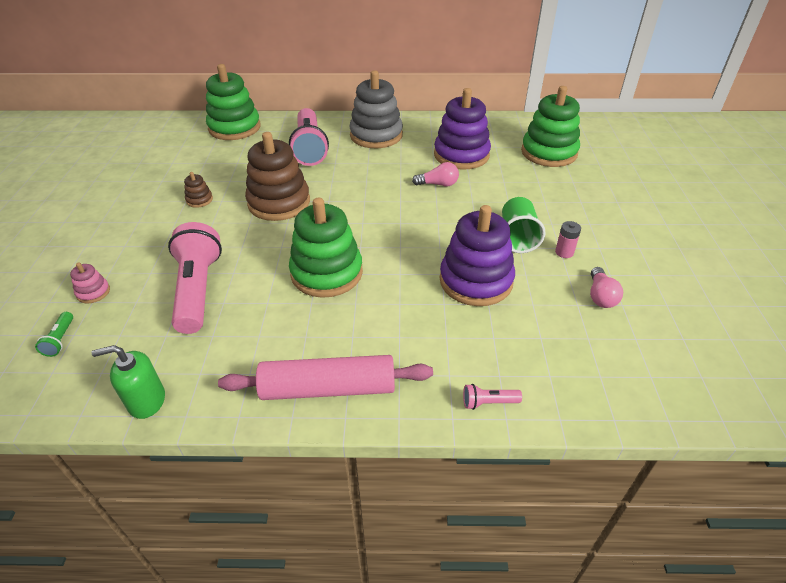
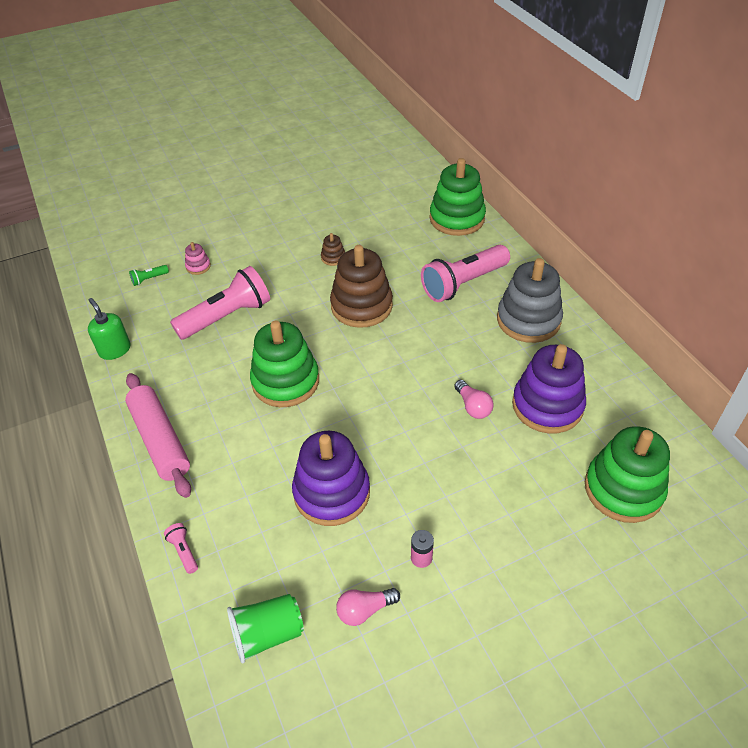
camera: 65 degrees right, 5 degrees up
(517, 237) = (422, 507): green cup -> green cup (267, 634)

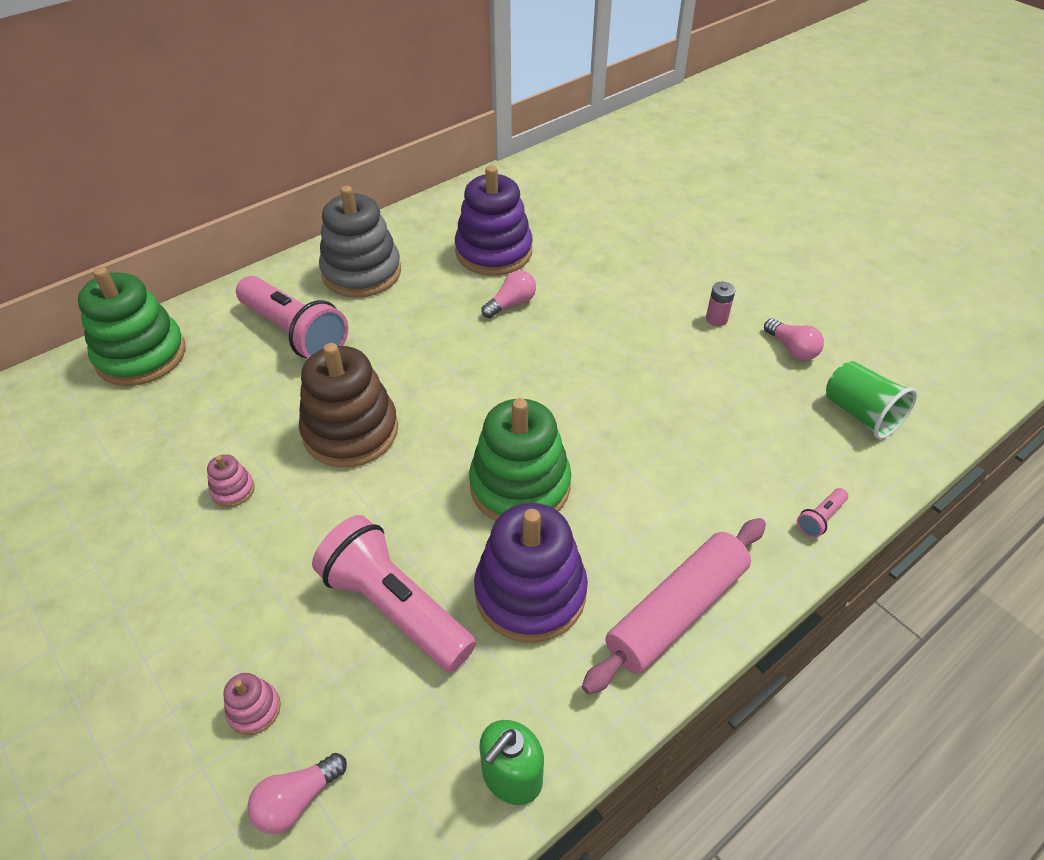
camera: 105 degrees left, 0 degrees up
(149, 279) = (297, 800): green flashlight -> pink light bulb
(331, 493) = (675, 399): purple stacking toy -> purple stacking toy (530, 592)
(333, 258) = (233, 490): brown stacking toy -> pink stacking toy
(623, 489) = (580, 205): green stacking toy -> none

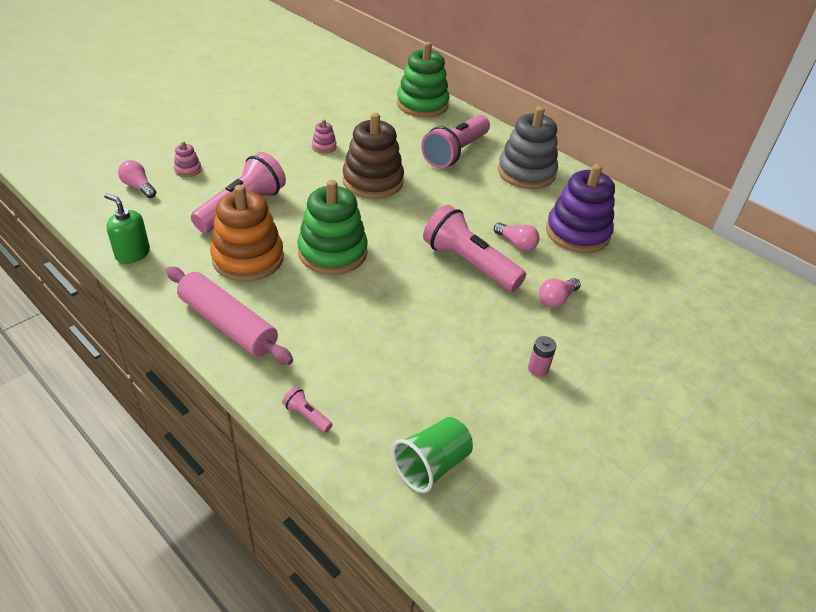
camera: 80 degrees right, 5 degrees down
(530, 592) = (248, 258): purple stacking toy -> orange stacking toy
(547, 349) = (469, 263): none -> pink flashlight
(792, 349) = (511, 422): pink light bulb -> pink light bulb (556, 299)

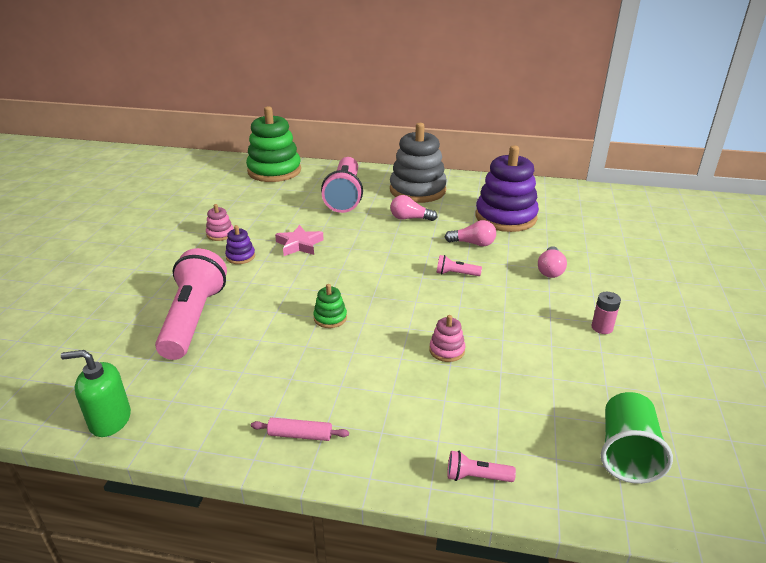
camera: 30 degrees left, 10 degrees down
(138, 187) = (46, 349): pink light bulb -> pink light bulb (410, 218)
(188, 170) = (91, 309): pink stacking toy -> pink stacking toy (447, 350)
(228, 324) = (300, 435): pink rolling pin -> pink rolling pin, size x0.43
(248, 258) = (252, 362): orange stacking toy -> none
(320, 172) = (240, 256): none -> purple stacking toy
(332, 252) = (330, 318): green stacking toy -> green stacking toy, size x0.43
(373, 181) = (299, 244): brown stacking toy -> pink star
(469, 263) = (456, 274): pink flashlight -> pink flashlight, size x0.40

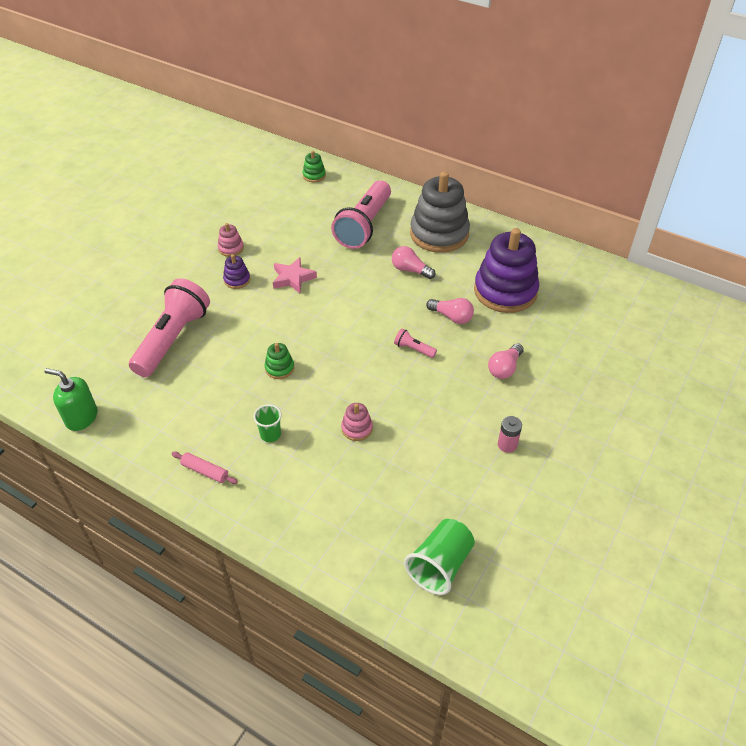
camera: 20 degrees right, 15 degrees up
(274, 171) = (314, 175): green stacking toy -> green stacking toy, size x0.43
(357, 379) = (270, 434): none -> green cup
(476, 477) = (312, 546): pink flashlight -> none

